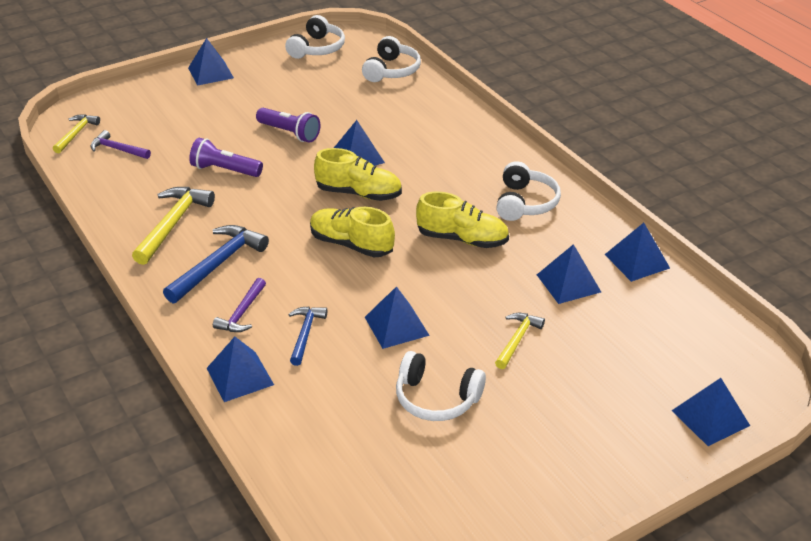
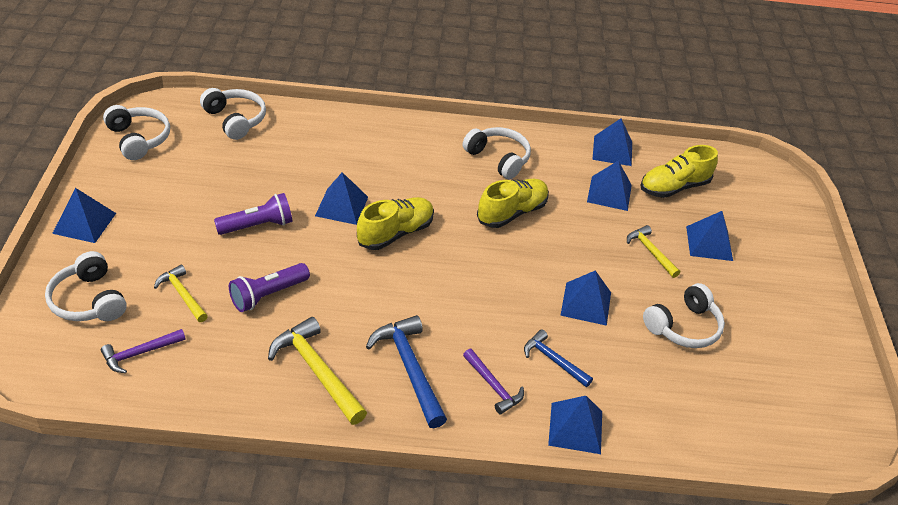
camera: 60 degrees left, 5 degrees up
(76, 134) = (67, 373): yellow hammer -> yellow hammer (182, 294)
(144, 109) = (88, 300): none -> white headphones
(351, 244) = (461, 274): yellow shoe -> yellow shoe (674, 187)
(710, 418) = (786, 214): blue pyramid -> blue pyramid (709, 243)

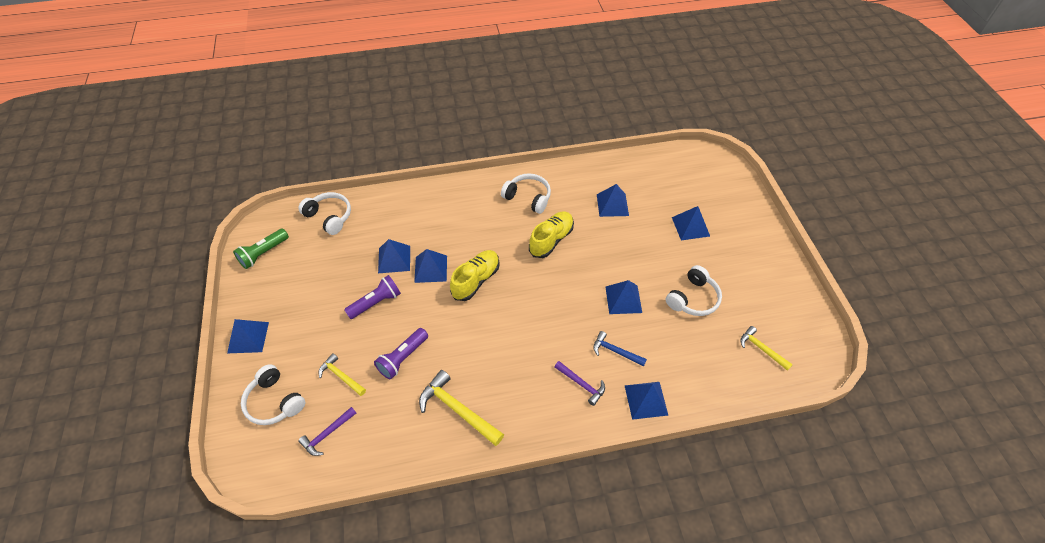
camera: 10 degrees left, 10 degrees up
(139, 139) = (263, 253): white headphones -> green flashlight
(409, 369) = (521, 388): blue hammer -> none
(612, 150) = (604, 169): blue pyramid -> blue pyramid (394, 259)
(650, 252) = (654, 245): yellow hammer -> yellow hammer (761, 349)
(674, 187) = (654, 187): yellow shoe -> none

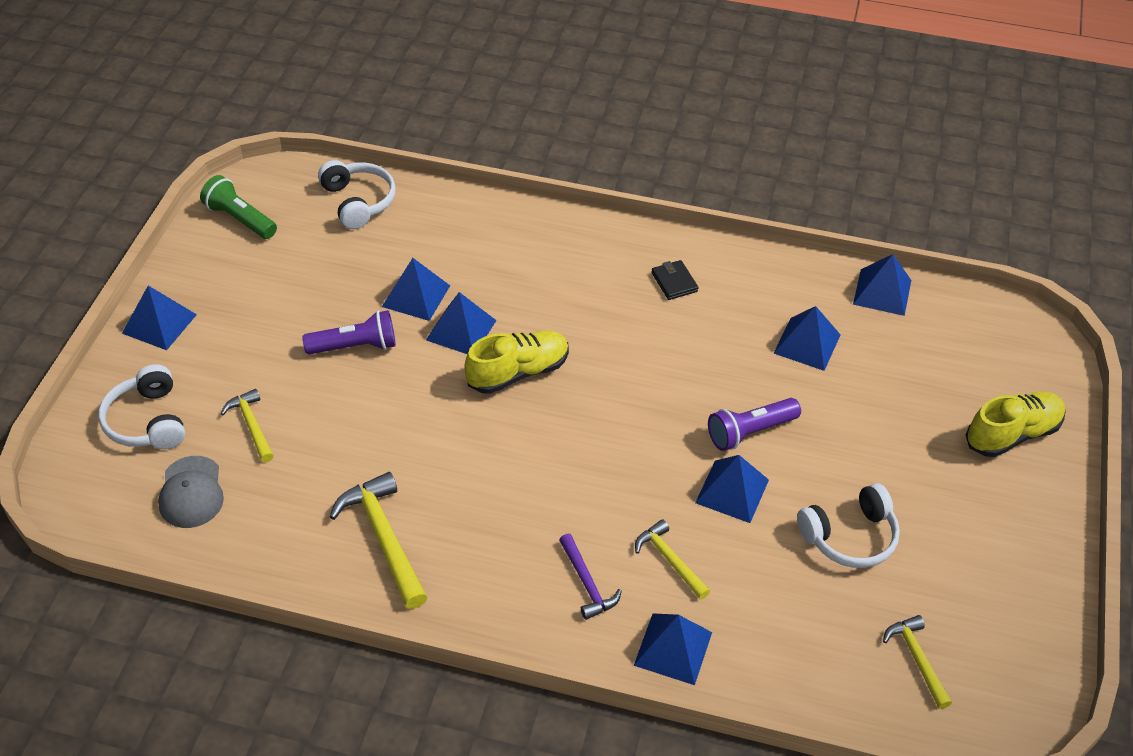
camera: 25 degrees right, 5 degrees down
(263, 253) = (240, 219): green flashlight -> green flashlight turned 60 degrees clockwise
(327, 434) = (191, 492): purple hammer -> grey cap
(403, 358) = (348, 437): purple flashlight -> purple flashlight (750, 432)
(528, 197) = (674, 282): white headphones -> black wallet
(551, 240) = (671, 359): yellow shoe -> yellow shoe (1012, 434)
(615, 351) = (669, 560): blue hammer -> yellow hammer
(690, 226) = (920, 427): blue pyramid -> blue pyramid (882, 292)

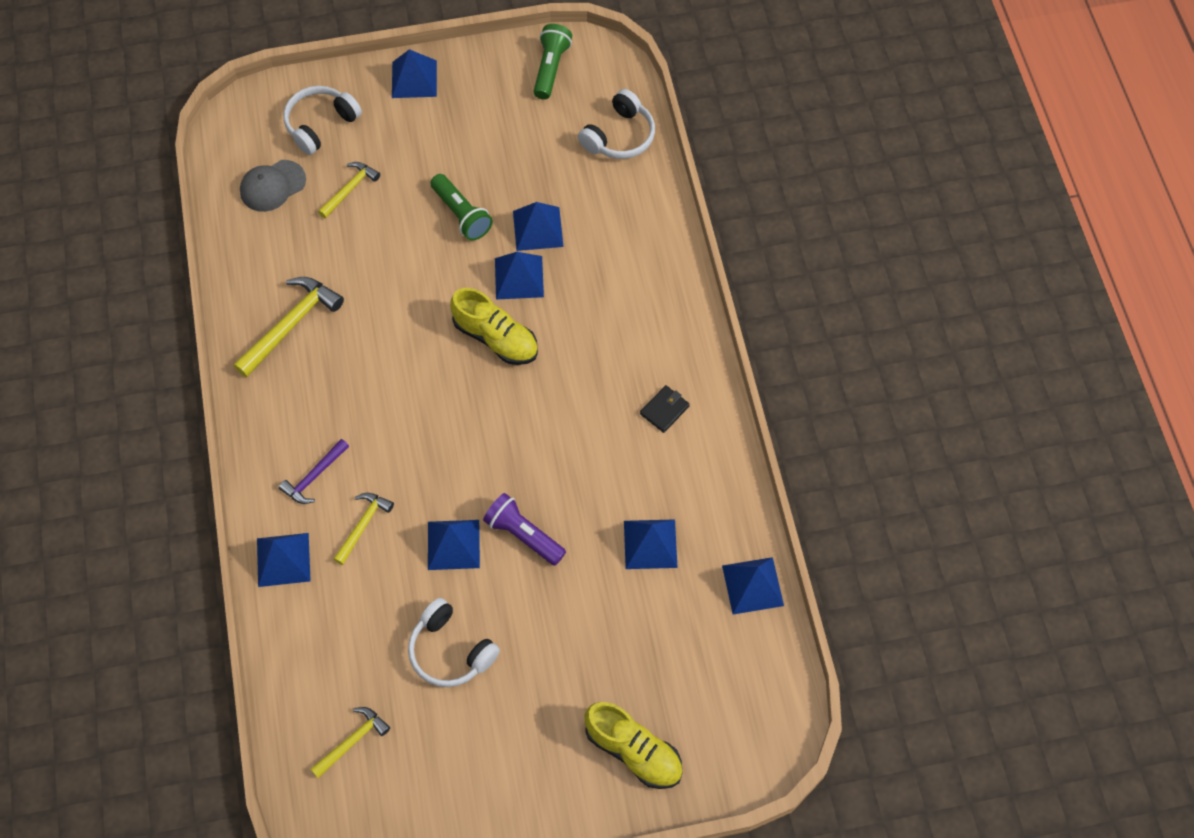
camera: 65 degrees right, 15 degrees up
(355, 346) = (461, 214): purple flashlight -> green flashlight

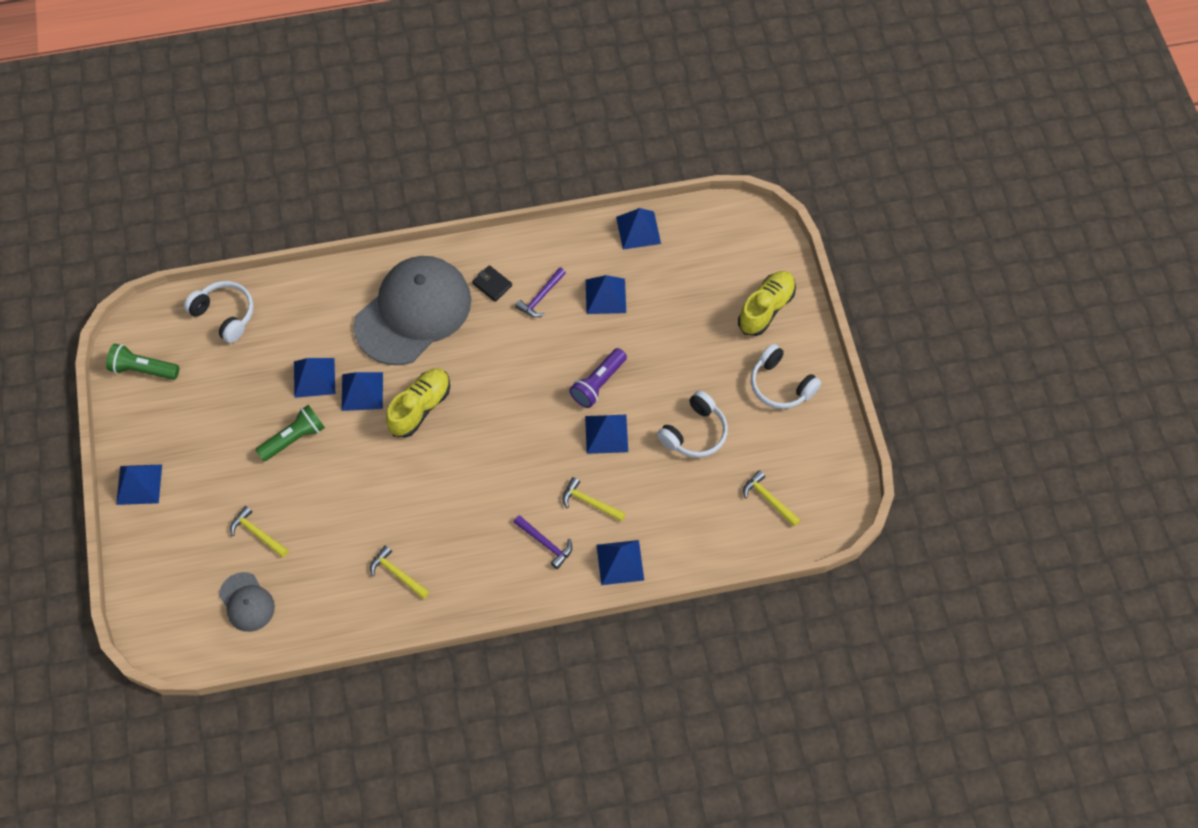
camera: 90 degrees left, 0 degrees up
(291, 324) = (397, 574): yellow hammer -> yellow hammer, size x0.61
(320, 124) = (181, 564): white headphones -> white headphones (780, 385)
(624, 325) = (413, 312): none -> grey cap
(647, 467) = (541, 297): none -> purple hammer

